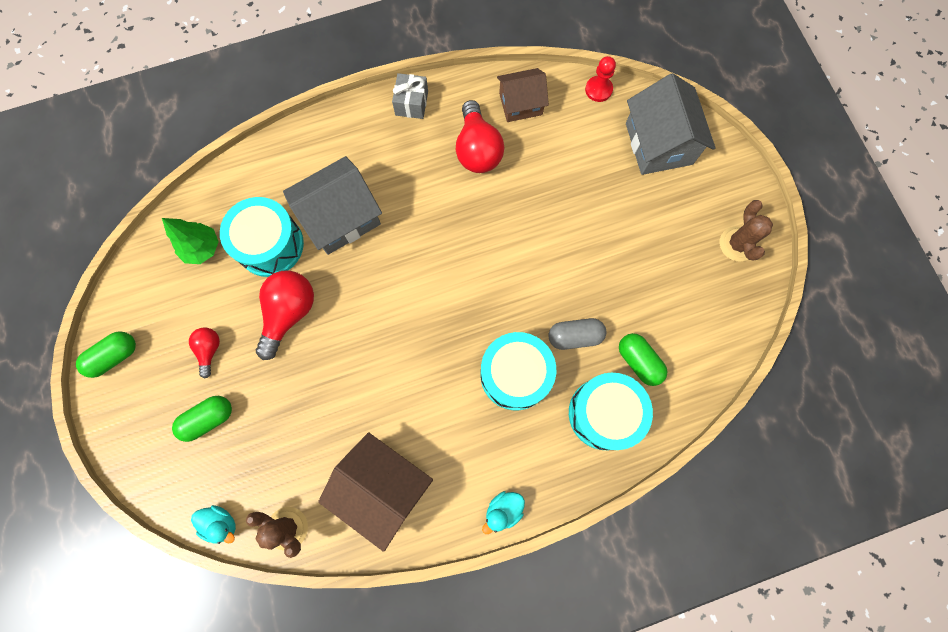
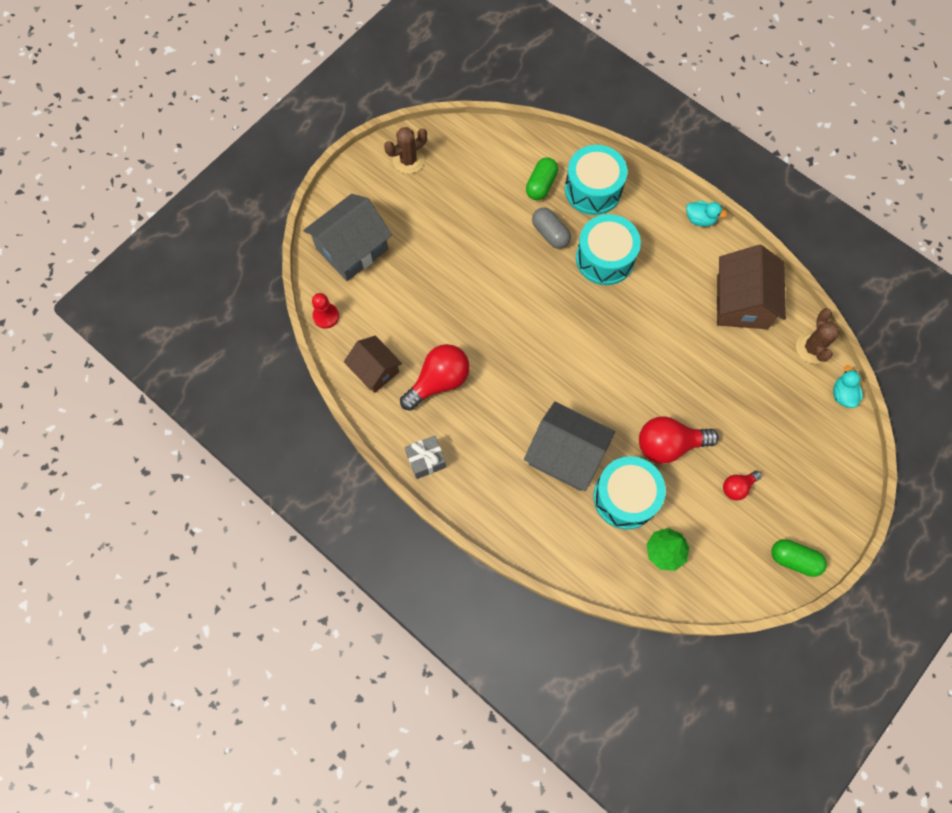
camera: 120 degrees left, 5 degrees down
(208, 419) = (785, 452): green capsule -> none

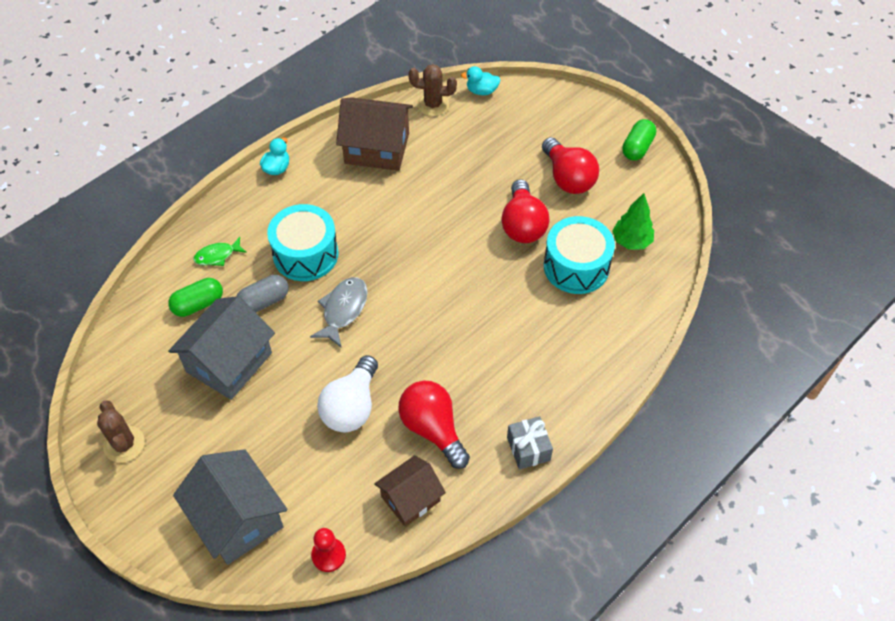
camera: 85 degrees left, 15 degrees down
(454, 316) = (351, 407): none -> white light bulb
(541, 185) = (198, 304): green capsule -> green capsule turned 60 degrees counterclockwise
(549, 297) = (343, 310): none -> grey fish
(566, 455) = (529, 313): grey house -> grey house (229, 362)
(593, 189) = (217, 256): turquoise drum -> green fish
(737, 487) = (568, 178): red light bulb -> red light bulb, size x1.85

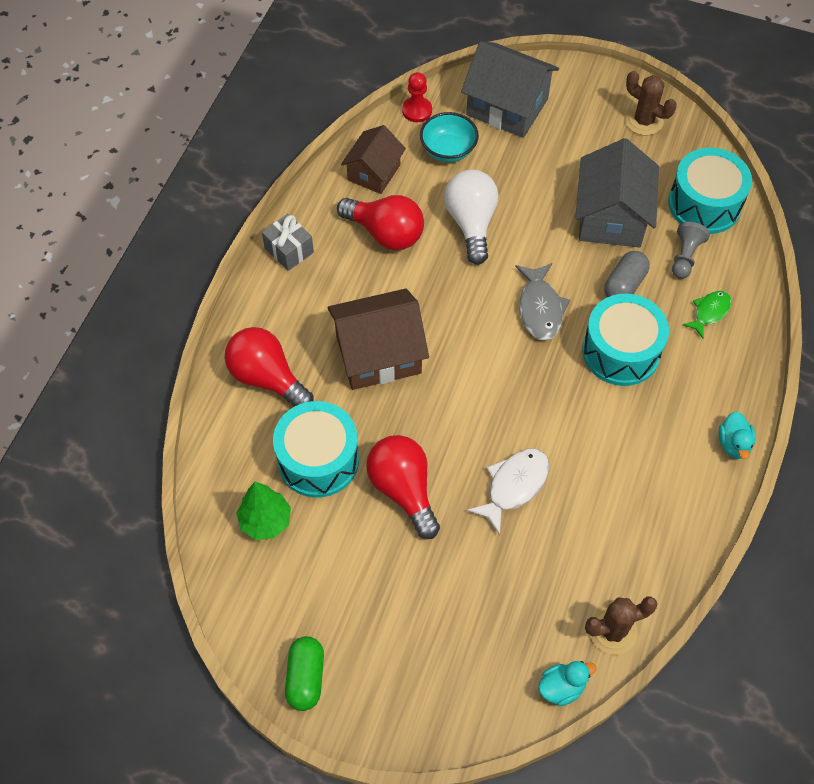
camera: 155 degrees right, 5 degrees up
(144, 341) = (704, 204): none -> turquoise drum
(198, 304) = (685, 257): green capsule -> grey pawn
(326, 493) = (448, 150): none -> turquoise bowl
(377, 148) = (638, 525): brown house -> brown house (378, 354)
(444, 199) = (514, 486): none -> white fish
(568, 178) = (378, 584): red light bulb -> red light bulb (267, 378)

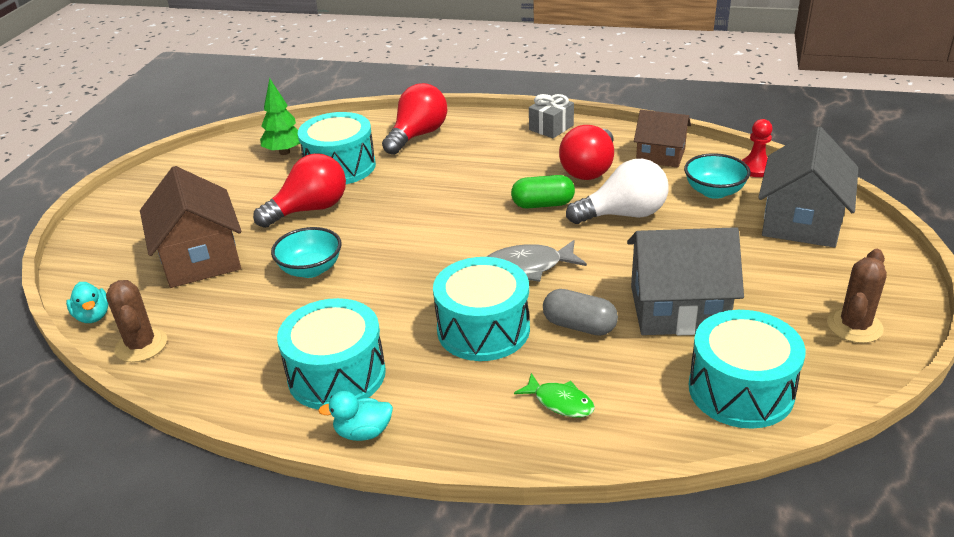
camera: 85 degrees right, 25 degrees down
(305, 677) = (147, 185): green capsule -> green capsule (543, 204)
(378, 354) = (450, 181): brown house -> brown house (200, 258)
(514, 486) = (310, 269): white fish -> turquoise bowl
(667, 462) = (337, 375): none -> turquoise drum
(685, 257) = (642, 375): grey pawn -> none

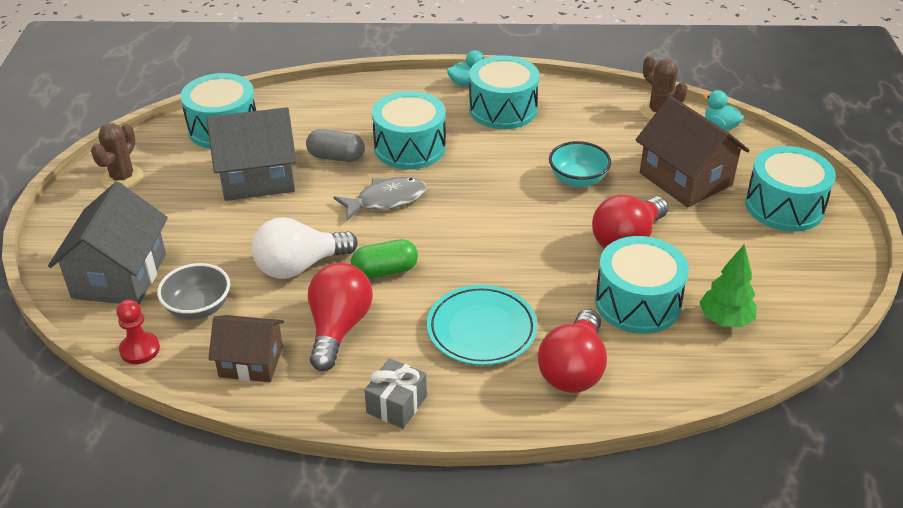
camera: 165 degrees right, 5 degrees up
(138, 224) = (784, 206): none -> turquoise drum
(473, 160) = (481, 329): none -> turquoise plate
(560, 402) = (345, 110): green fish -> none
(714, 191) = (198, 308): turquoise bowl -> grey bowl

